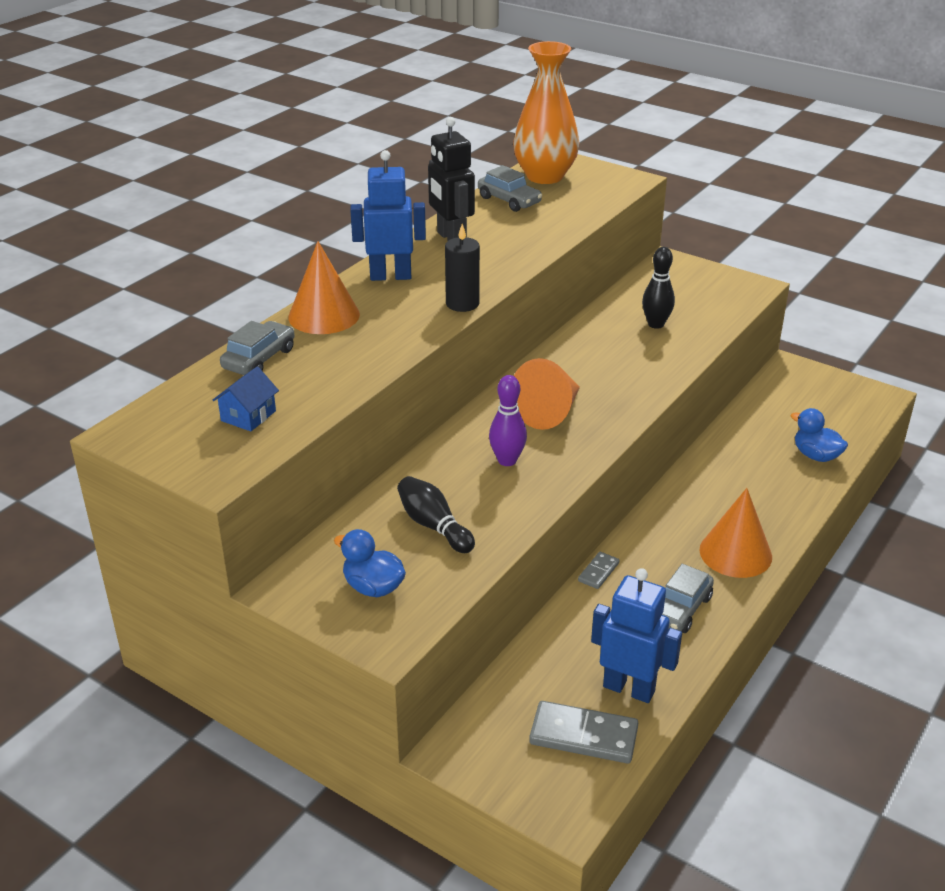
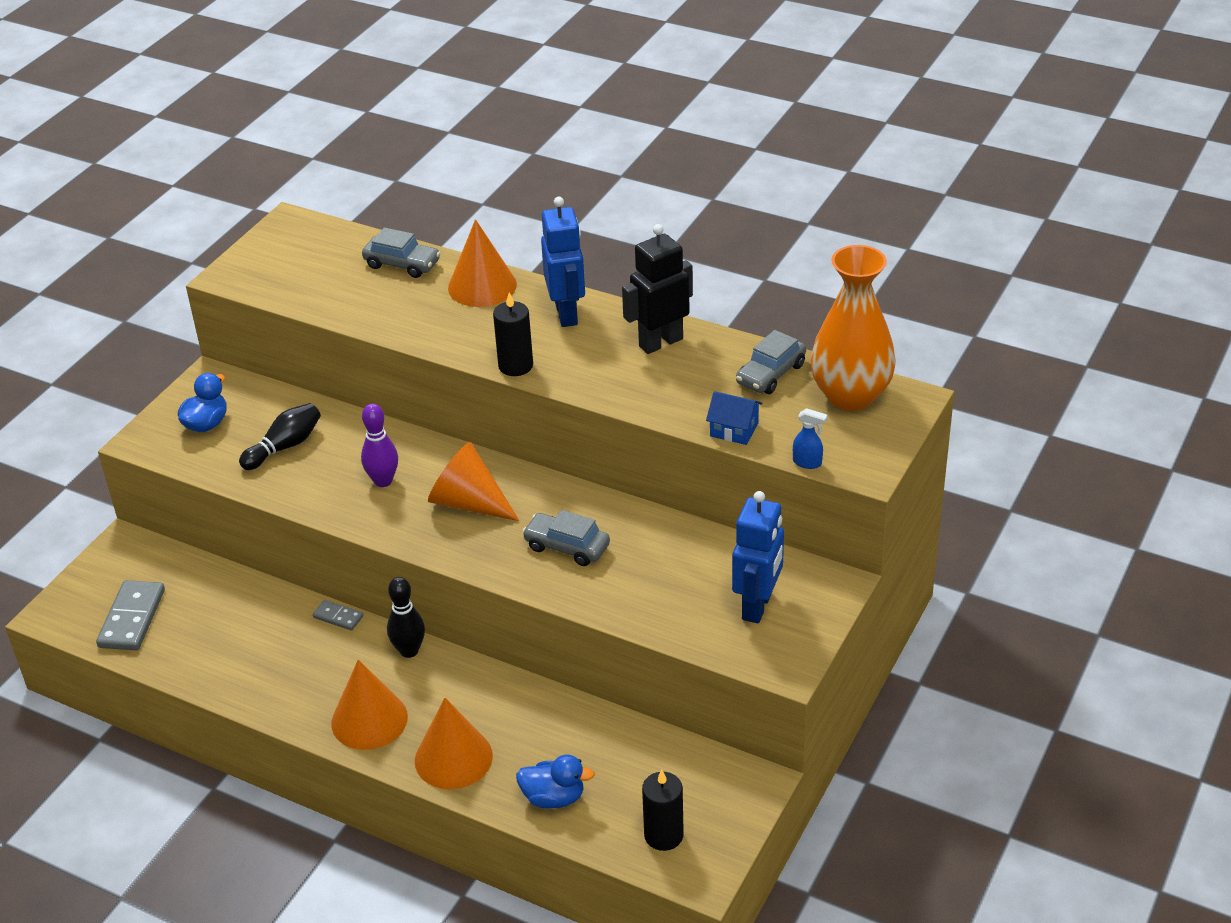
camera: 85 degrees right, 5 degrees up
(248, 416) = (312, 275): blue house -> blue house (734, 430)
(621, 197) = (807, 463): none -> blue spray bottle
(629, 688) = (183, 644): blue robot -> blue robot (757, 606)
(656, 324) = (665, 576): black bowling pin -> black bowling pin (409, 651)
(680, 609) = (284, 677): grey car -> grey car (567, 547)
(778, 505) = (453, 758): none -> orange cone
(816, 456) = (553, 798): blue duck -> blue duck turned 60 degrees clockwise
(845, 408) = (663, 835): none -> black candle

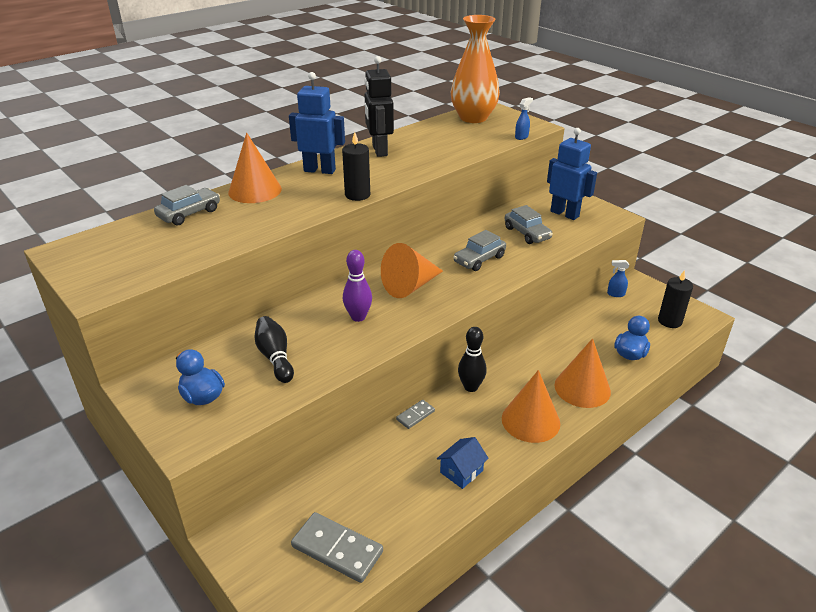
camera: 70 degrees left, 5 degrees down
(706, 759) = (615, 294): none -> blue spray bottle
(734, 430) = (479, 148): blue house -> blue house (461, 471)
(771, 374) = (437, 131): grey car -> grey car (527, 233)

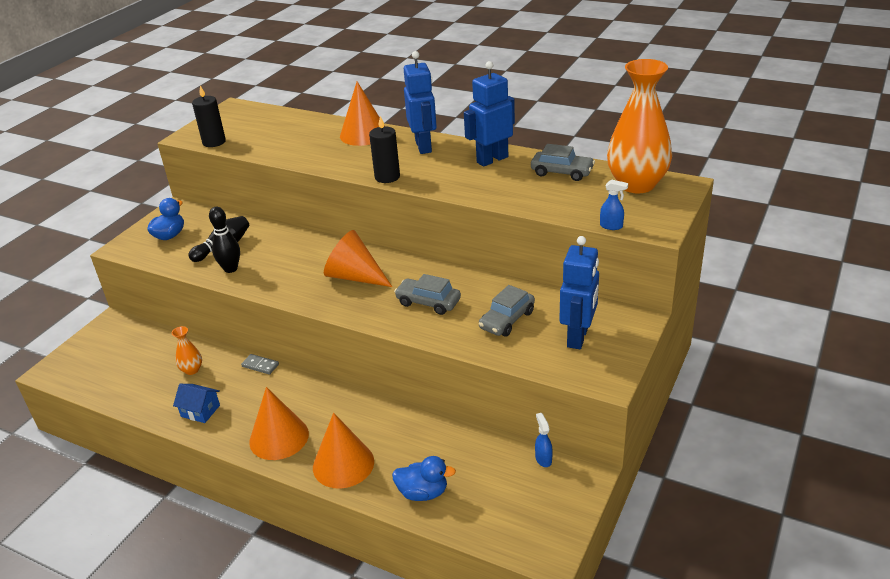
camera: 70 degrees right, 0 degrees up
(189, 213) = (308, 125): grey car -> grey car (562, 172)
(337, 549) = (109, 372): grey domino -> none
(358, 317) = (292, 265): purple bowling pin -> none
(379, 151) = (492, 159): black robot -> blue robot
(387, 469) = (192, 370): none -> orange vase
(470, 387) = (311, 387): black bowling pin -> black bowling pin (231, 269)
(669, 321) = (514, 520): black candle -> black candle (214, 142)

